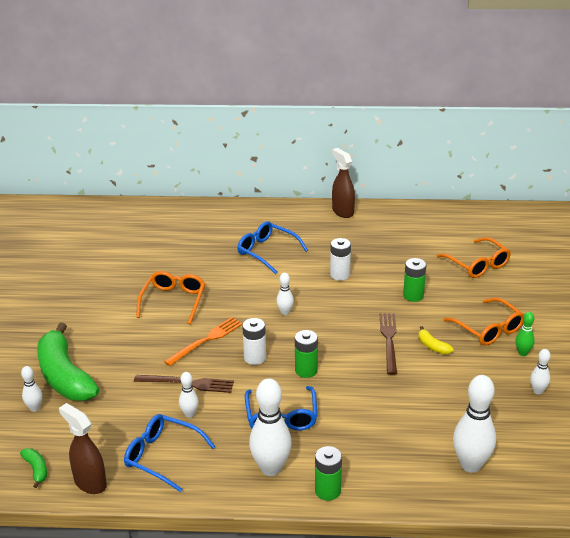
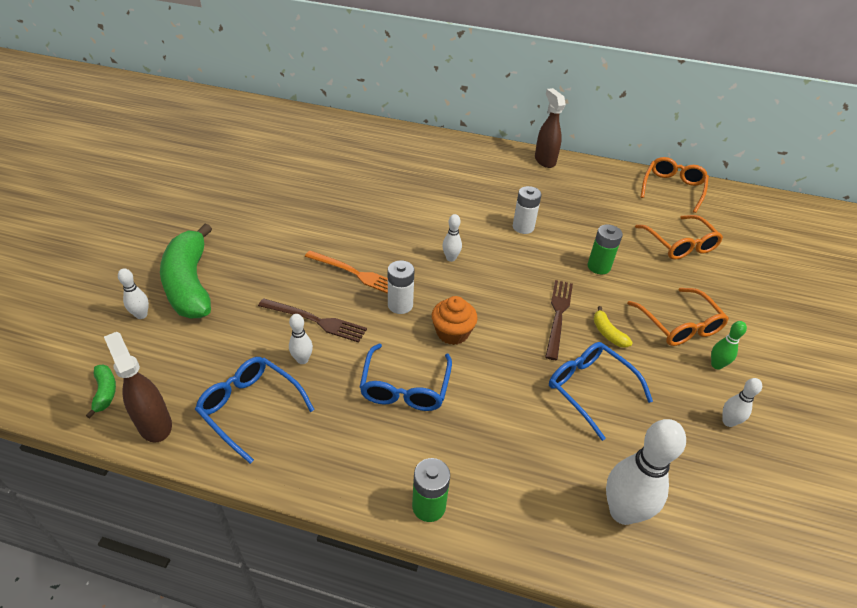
camera: 10 degrees right, 10 degrees up
(173, 301) = (337, 223): orange glasses -> orange glasses (672, 189)
(206, 340) = (355, 273): orange fork -> orange fork turned 60 degrees clockwise
(267, 252) = (453, 188): blue glasses -> blue glasses (590, 389)
(271, 468) = (369, 455): white bowling pin -> none
(306, 370) = (452, 333): green battery -> orange cupcake

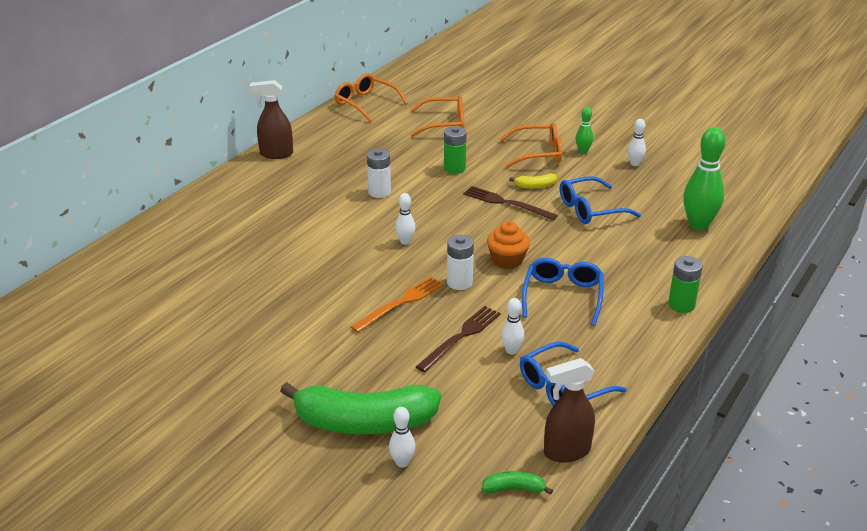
camera: 70 degrees left, 10 degrees down
(405, 387) = (562, 296): blue glasses -> blue glasses turned 105 degrees counterclockwise
(622, 512) = (698, 225): white bowling pin -> green bowling pin

